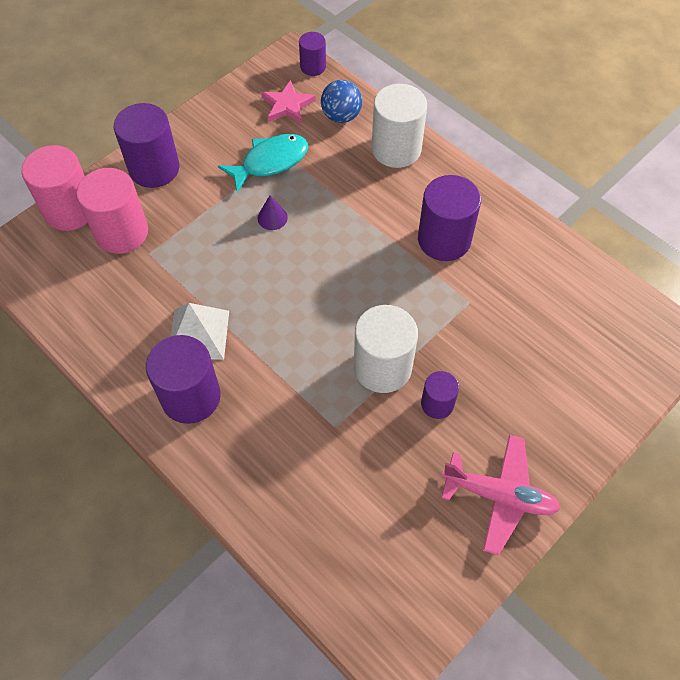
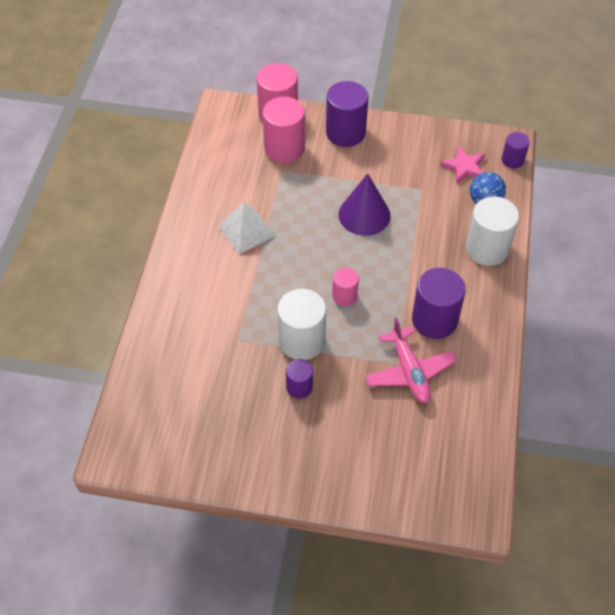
camera: 55 degrees right, 5 degrees down
(191, 397) = (201, 254): purple cylinder -> none
(270, 162) = (407, 187): turquoise fish -> none
(272, 217) = (364, 215): purple cone -> purple cone, size x2.13
(357, 295) = (344, 296): none -> pink cylinder
(499, 496) = (259, 459): pink plane -> pink plane (409, 371)

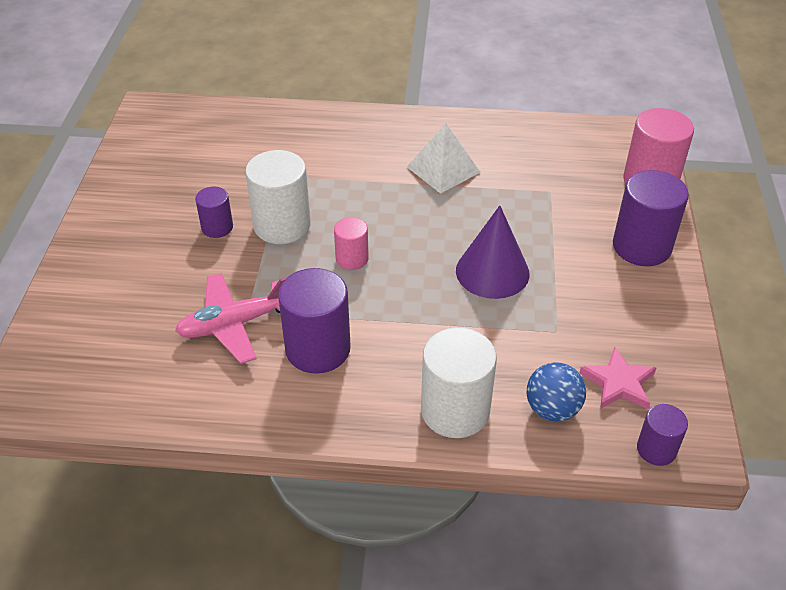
camera: 85 degrees right, 10 degrees down
(284, 148) = (590, 191): pink cylinder -> none

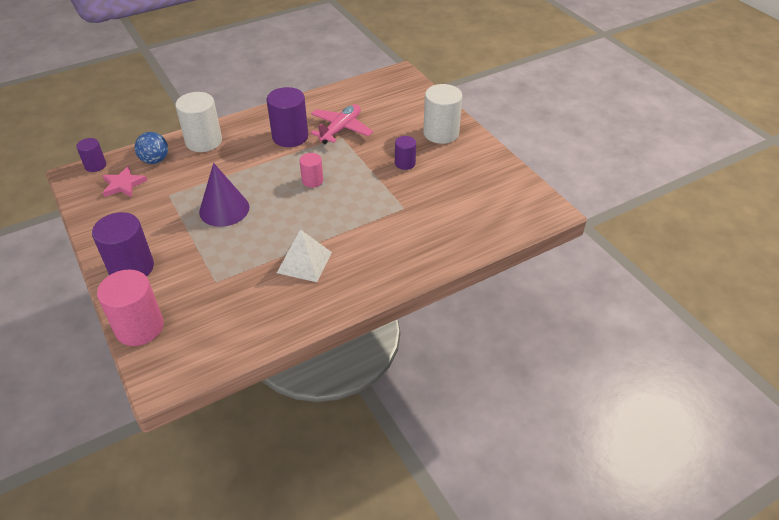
camera: 145 degrees right, 0 degrees up
(282, 225) = (370, 180): white cylinder -> white cylinder (441, 133)

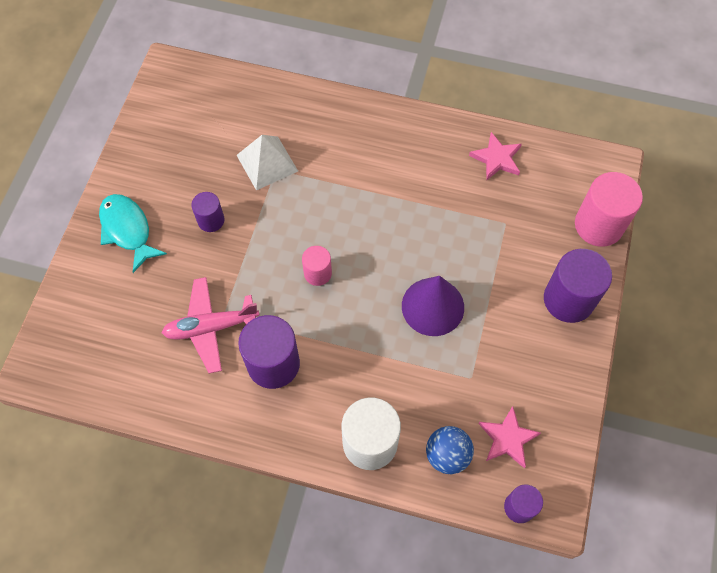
camera: 135 degrees left, 20 degrees up
(260, 317) = (497, 158): none -> pink star
(304, 262) = (417, 183): white pyramid -> white pyramid (267, 163)
(441, 133) = (128, 230): white cylinder -> turquoise fish

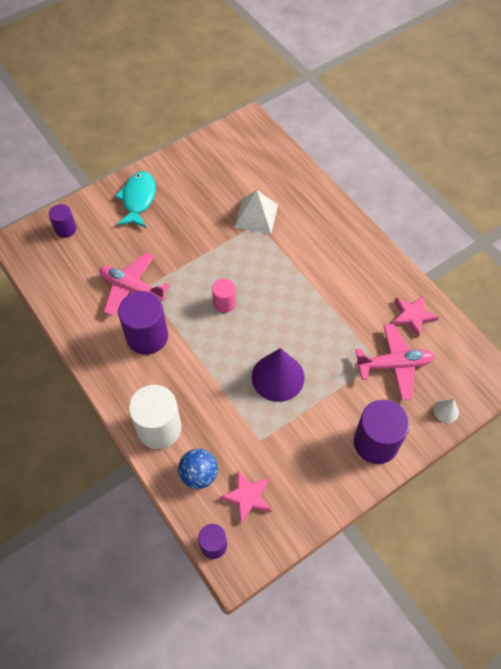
camera: 40 degrees right, 5 degrees down
(211, 220) = (190, 227): purple cylinder -> purple cylinder (65, 229)
(521, 216) = (394, 365): none -> pink plane
(598, 225) = (446, 411): pink cylinder -> white cone

